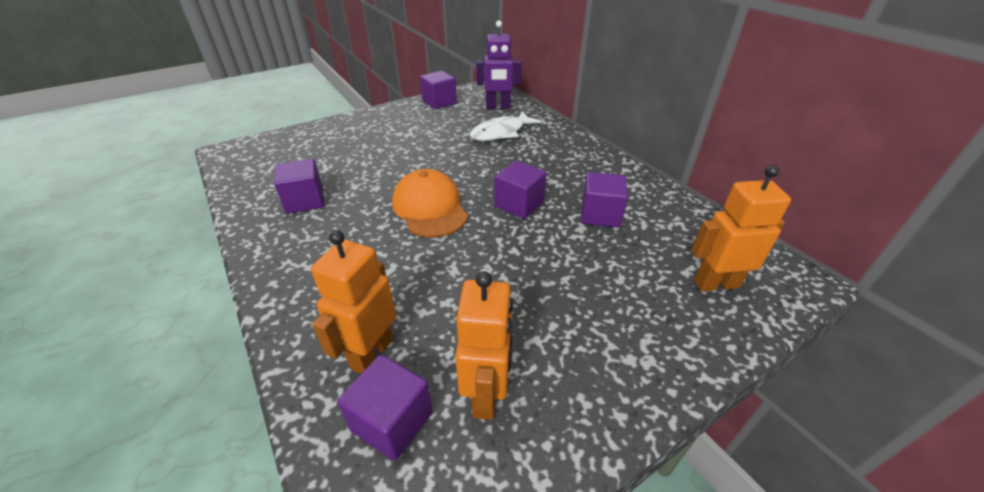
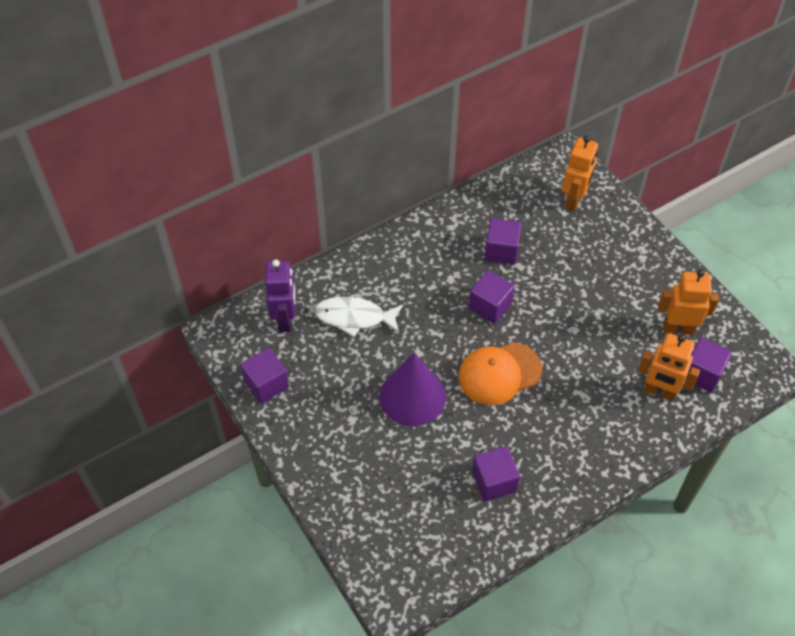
camera: 90 degrees left, 15 degrees up
(414, 159) = (412, 396): none -> purple cone
(501, 133) = (354, 317): white fish -> white fish turned 135 degrees clockwise
(716, 283) = (574, 200): orange robot -> orange robot turned 150 degrees counterclockwise

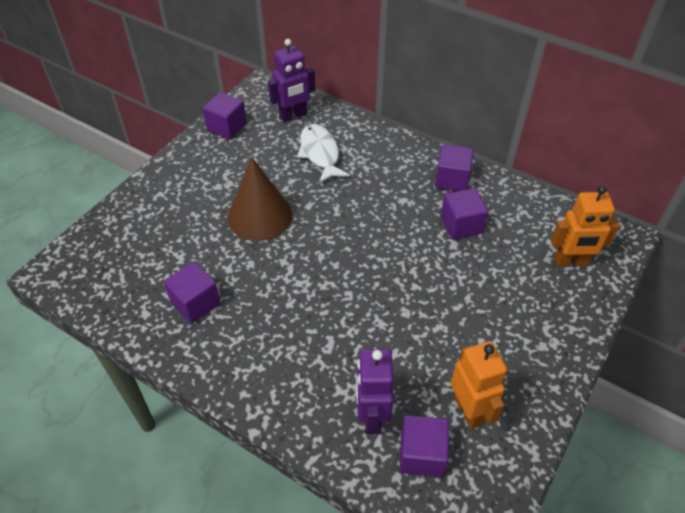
camera: 65 degrees right, 5 degrees down
(412, 396) = (260, 216): purple cone -> brown cone
(490, 306) = (390, 237): purple cube -> purple cube (451, 179)
(499, 373) = (317, 269): orange cap -> none
(659, 392) = (371, 416): orange robot -> purple robot

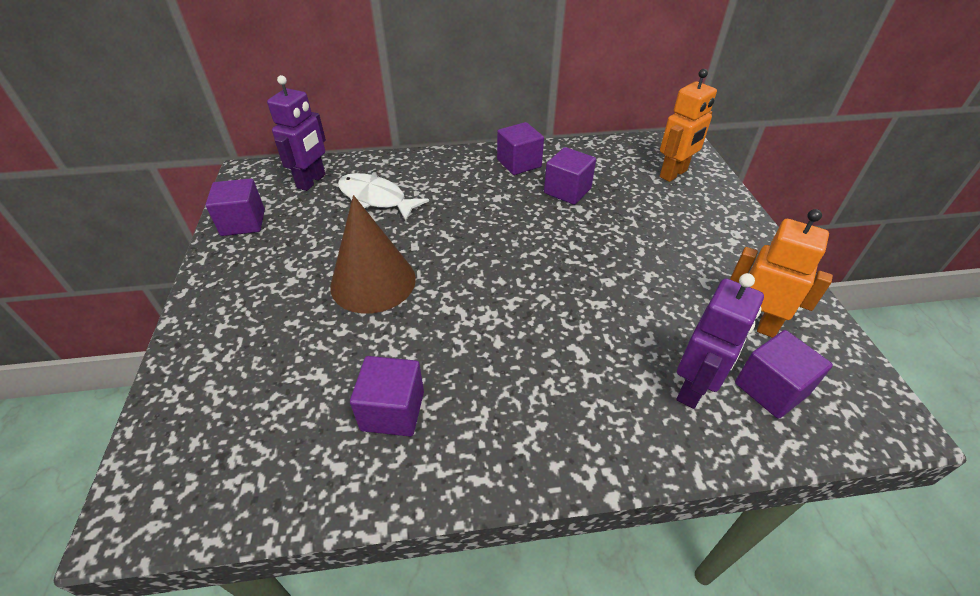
camera: 40 degrees left, 5 degrees down
(371, 416) = (693, 388): purple robot -> purple robot turned 105 degrees counterclockwise

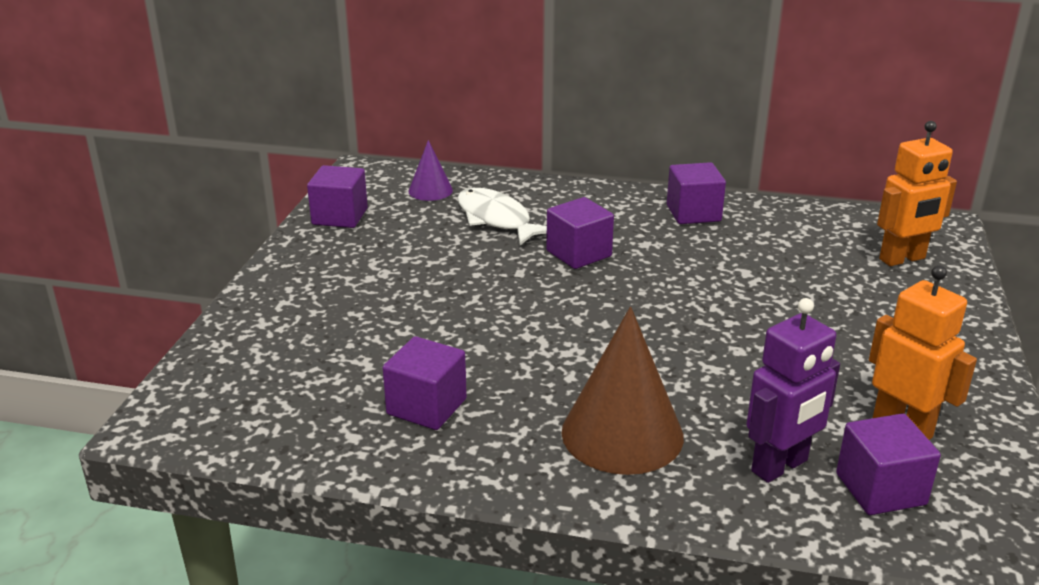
camera: 20 degrees right, 15 degrees down
(312, 181) = (430, 190): purple robot -> purple cone
(373, 282) = (457, 296): brown cone -> brown cone (622, 434)
(567, 191) = (740, 252): purple cube -> purple cube (578, 254)

